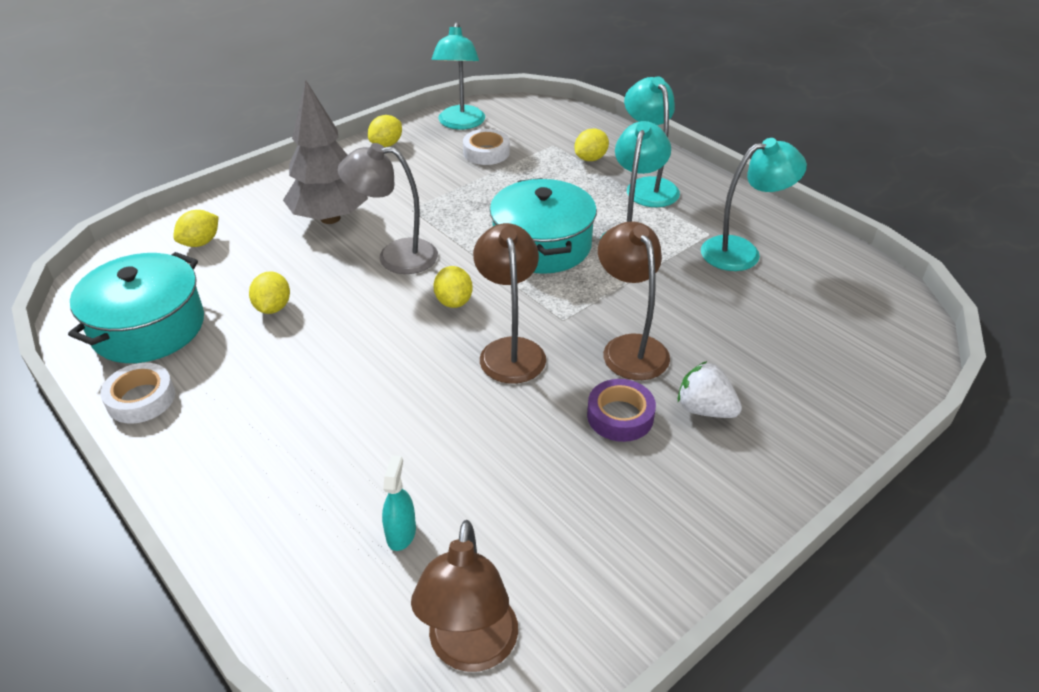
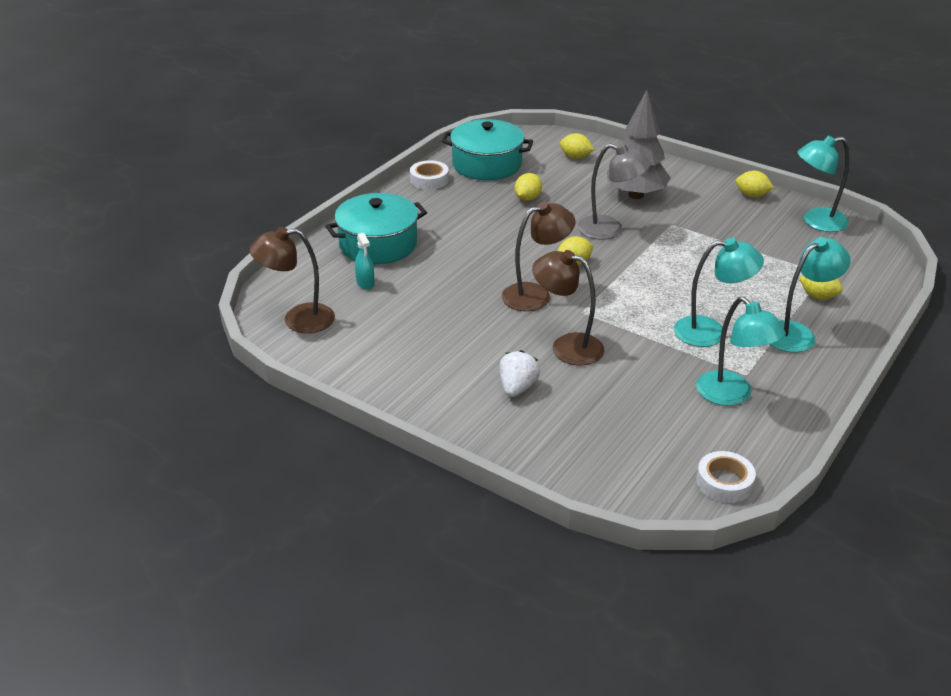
camera: 75 degrees right, 5 degrees down
(273, 307) = (527, 198): yellow lemon -> yellow lemon turned 45 degrees counterclockwise
(395, 256) = (609, 230): grey lamp -> grey lamp turned 120 degrees clockwise
(401, 533) = (365, 283): turquoise spray bottle -> turquoise spray bottle turned 75 degrees clockwise
(486, 152) = (780, 242): white tape -> white tape (724, 482)
(542, 245) = (667, 290): turquoise pot -> turquoise pot (378, 244)
(620, 416) = (493, 350): purple tape -> none
(629, 347) = (567, 346): brown lamp -> brown lamp turned 120 degrees counterclockwise

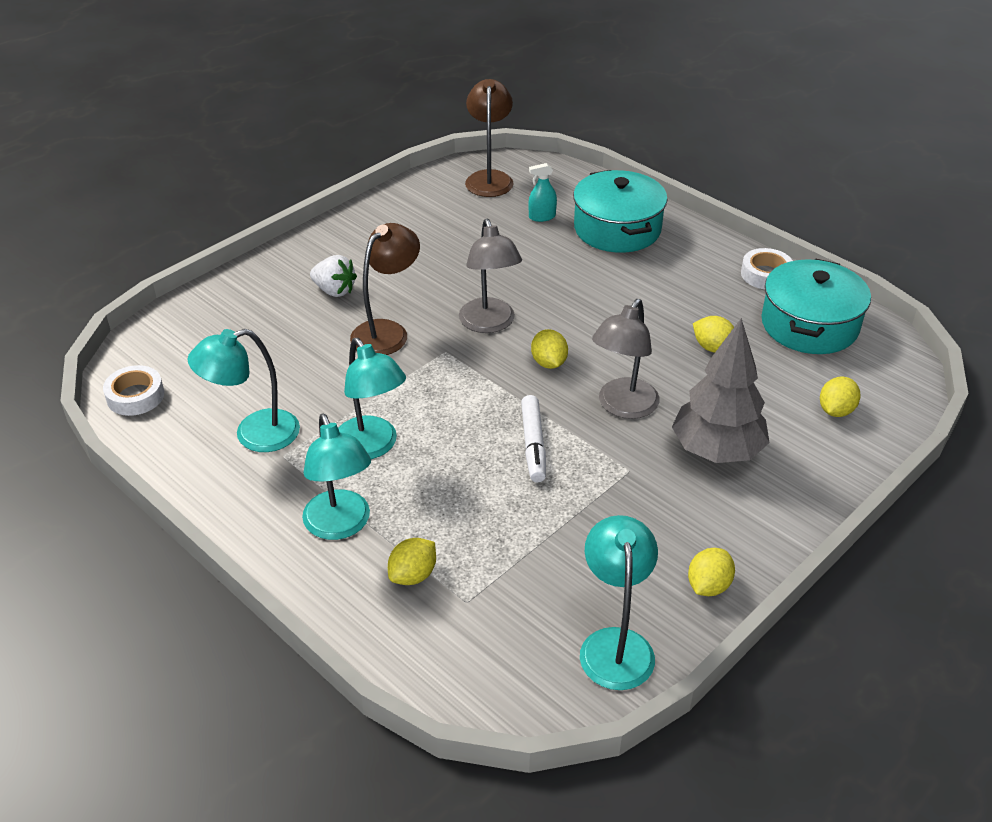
camera: 100 degrees right, 5 degrees up
(536, 295) = (489, 324): brown lamp -> grey lamp
(668, 262) = (533, 444): none -> white marker
(711, 332) = (372, 447): turquoise lamp -> turquoise lamp turned 45 degrees counterclockwise

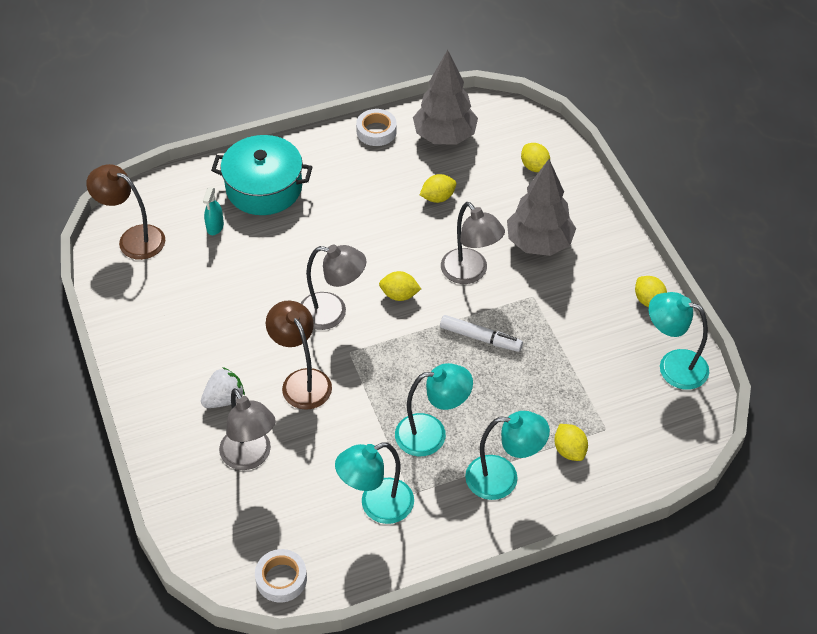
camera: 65 degrees left, 10 degrees up
(254, 434) = (376, 506): turquoise lamp -> turquoise lamp turned 60 degrees clockwise
(273, 329) = (250, 457): none -> grey lamp
(809, 325) = (444, 136): turquoise pot -> grey tree

